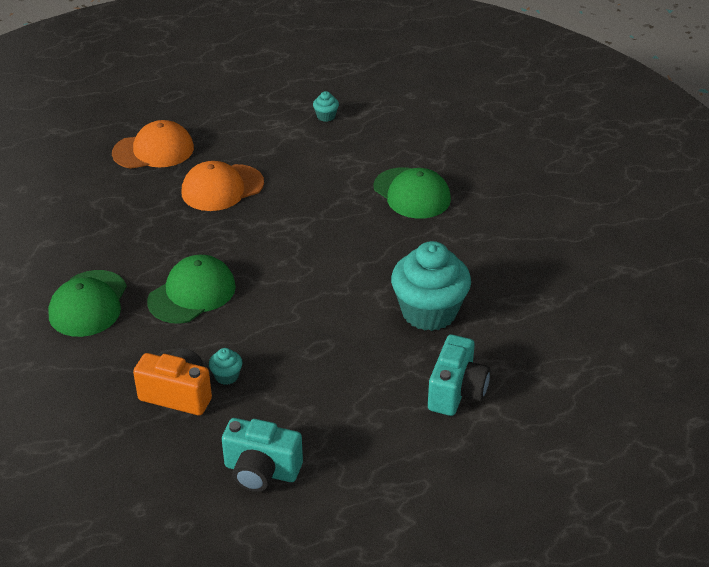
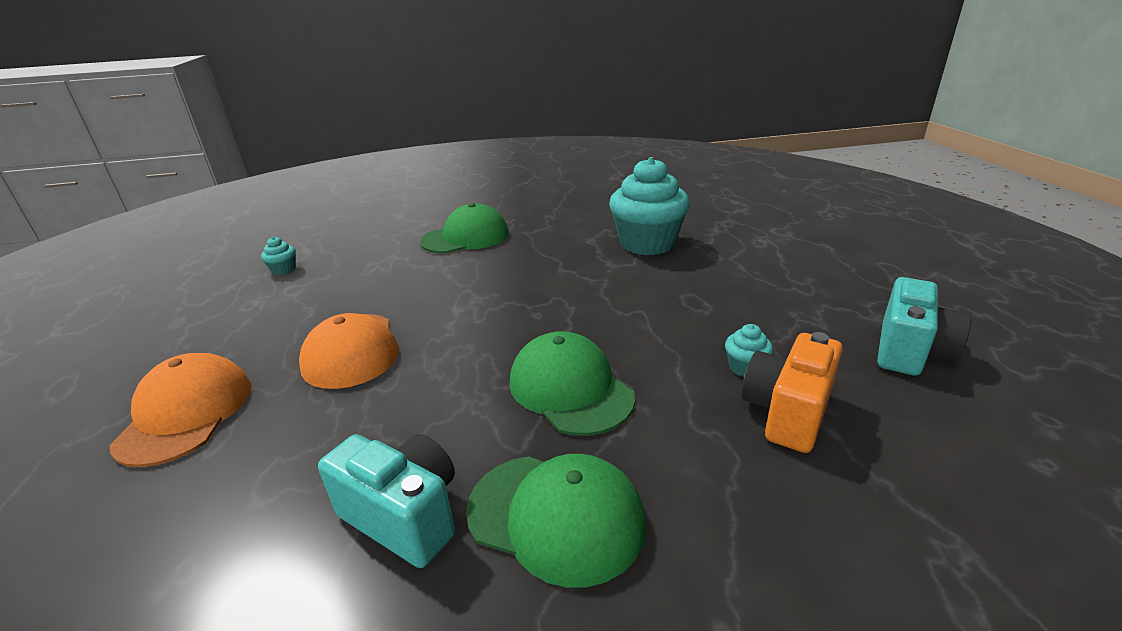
camera: 75 degrees left, 10 degrees down
(456, 392) = (758, 241): turquoise camera -> turquoise camera (404, 516)

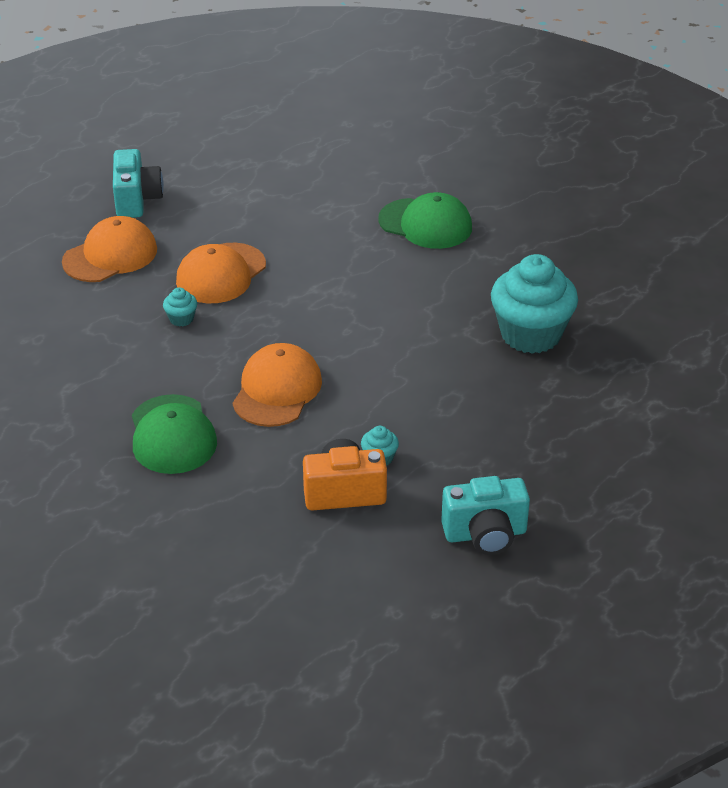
camera: 50 degrees right, 10 degrees up
(284, 270) = (274, 169): turquoise cupcake -> turquoise cupcake (181, 319)
(404, 516) = (124, 384): turquoise camera -> turquoise camera (137, 200)
(570, 389) = (277, 390): green cap -> orange cap

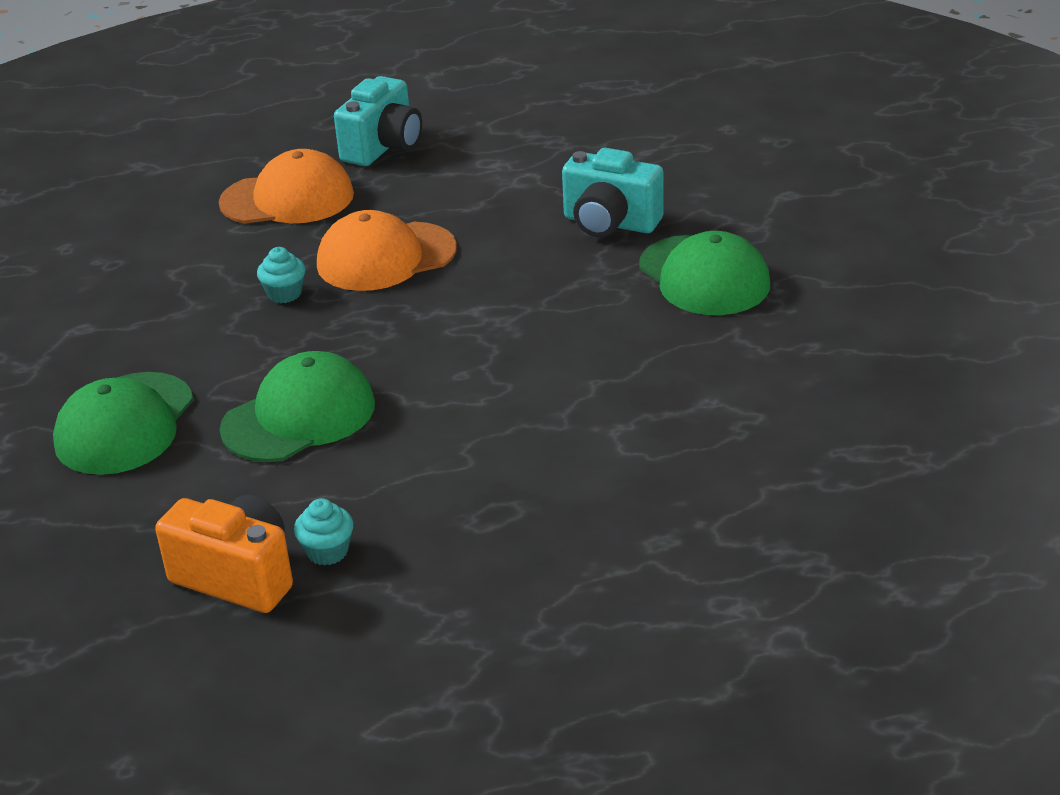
camera: 35 degrees right, 5 degrees down
(277, 390) = (299, 416): orange cap -> green cap
(485, 534) = (352, 715): turquoise camera -> turquoise camera (610, 223)
(530, 334) = (702, 465): turquoise cupcake -> none

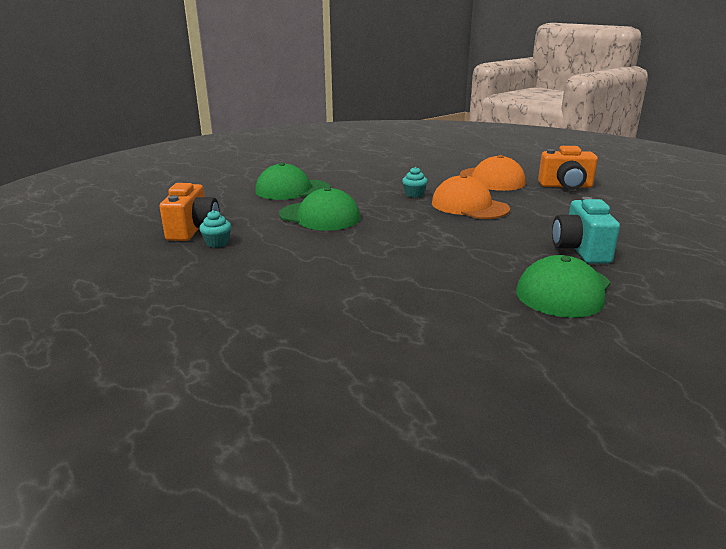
camera: 65 degrees right, 10 degrees down
(383, 147) = (565, 186): turquoise camera -> orange camera

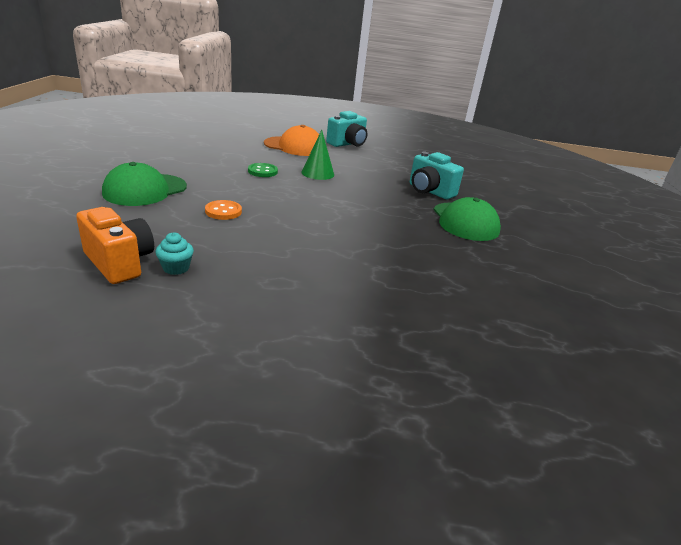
camera: 50 degrees left, 5 degrees up
(320, 216) = (223, 211): green cap -> orange button
(414, 194) = (262, 171): turquoise cupcake -> green button
(469, 206) = (318, 173): orange cap -> green cone
(565, 186) = (347, 144): orange camera -> turquoise camera

